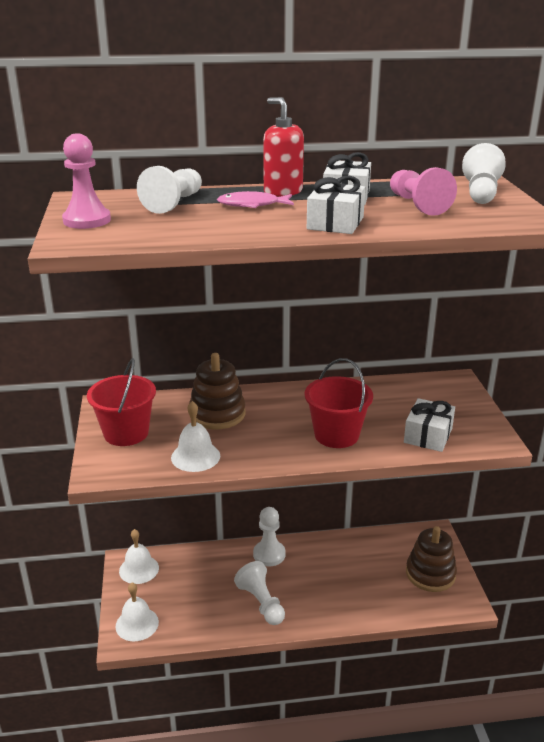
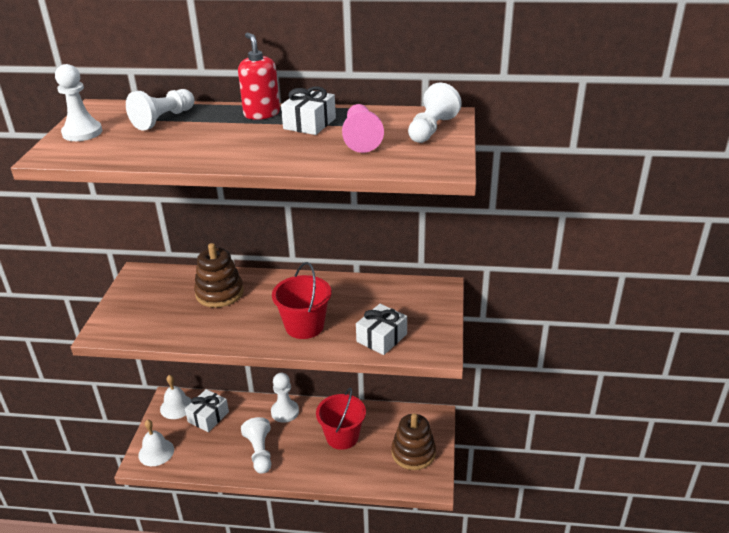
camera: 15 degrees right, 5 degrees up
(87, 220) = (82, 133): pink pawn -> white pawn
(126, 433) = (140, 300): red bucket -> red bucket (342, 437)
(195, 456) = (181, 329): white bell -> none
(252, 205) = (223, 127): pink fish -> none
(335, 223) = (271, 153): white gift -> white gift (208, 417)

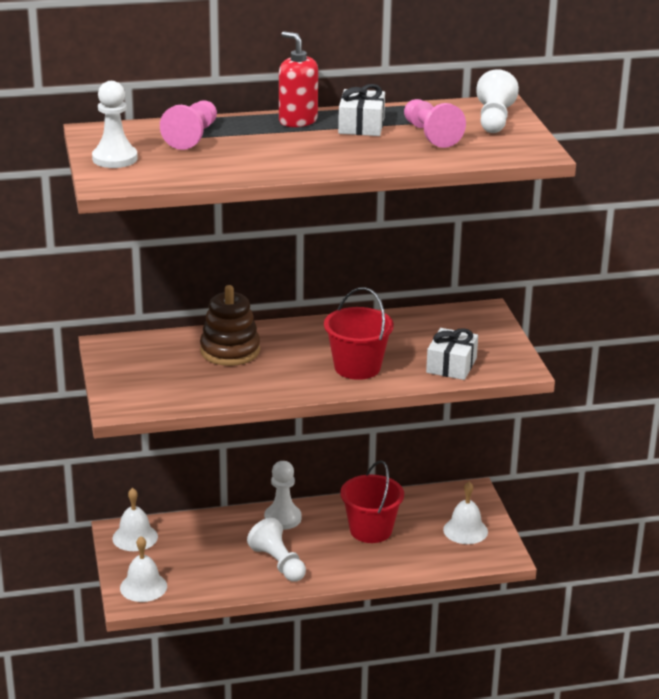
camera: 20 degrees left, 5 degrees down
(164, 119) = (192, 137): white pawn -> pink pawn
(208, 417) = (186, 540): white gift -> none
(413, 453) = (465, 530): brown stacking toy -> white bell

